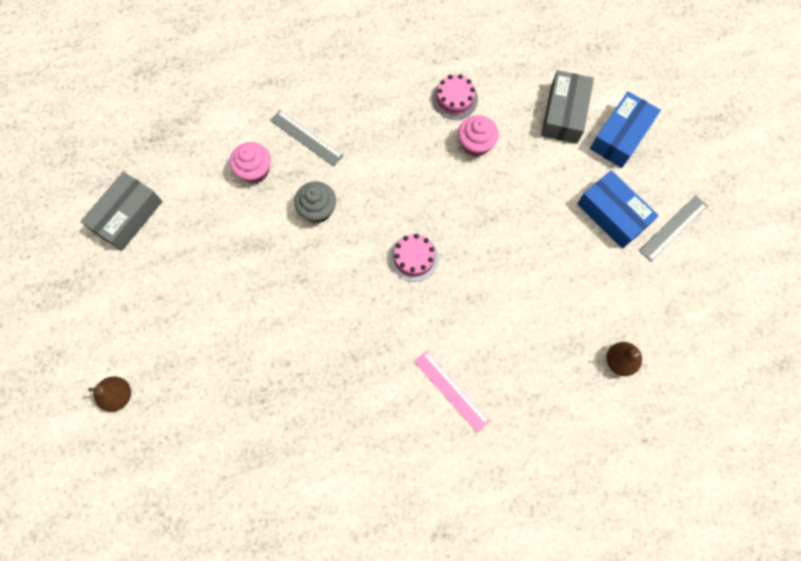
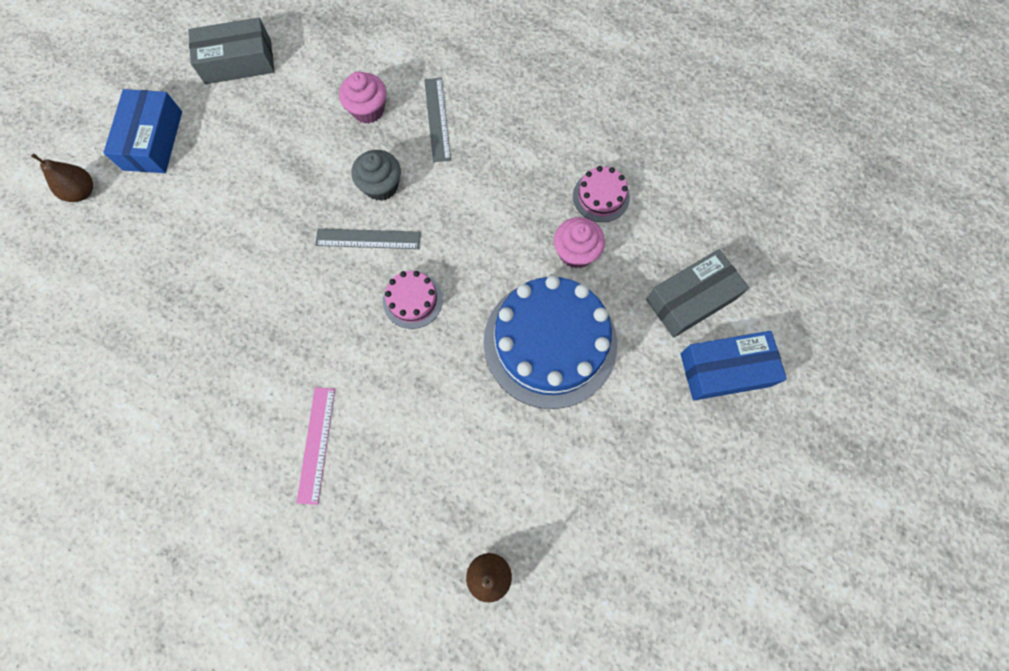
camera: 45 degrees right, 0 degrees up
(516, 208) = (550, 342): none -> blue cake
(612, 214) = (635, 434): blue box -> blue box (153, 140)
(673, 228) = (682, 505): grey ruler -> grey ruler (368, 238)

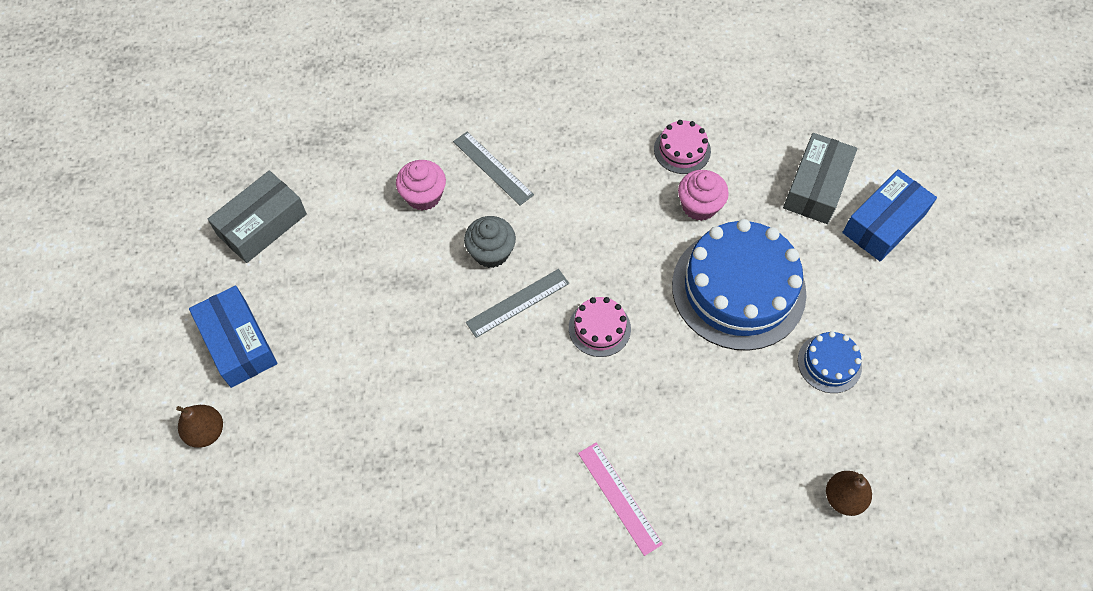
camera: 35 degrees left, 10 degrees down
(573, 456) = (829, 363): none -> blue cake

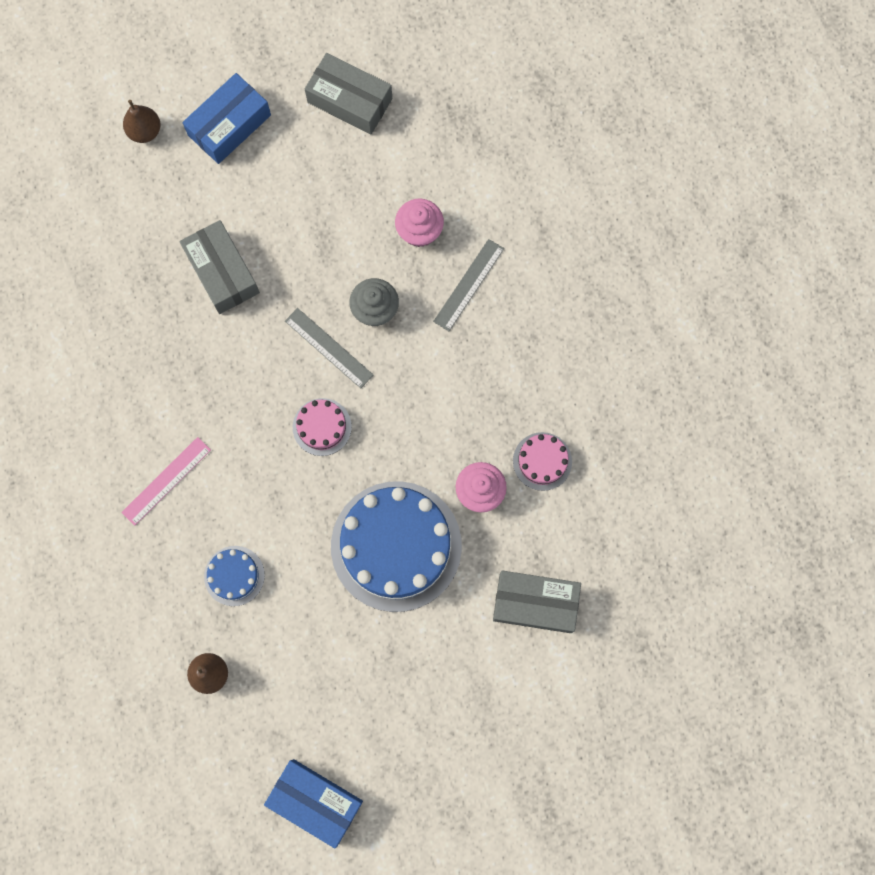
camera: 75 degrees right, 15 degrees up
(401, 387) = (222, 272): none -> grey box
(829, 363) = (339, 643): blue cake -> blue cake (234, 575)
(884, 223) = (509, 678): blue box -> blue box (315, 801)

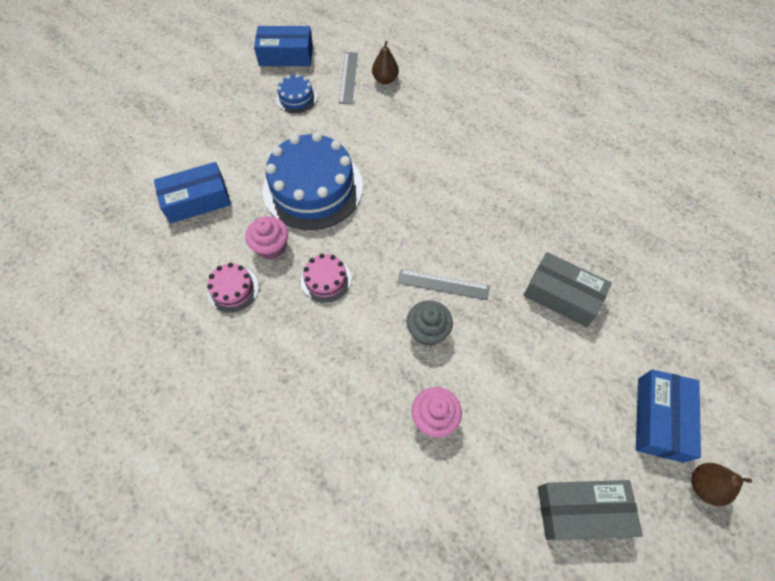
camera: 150 degrees right, 15 degrees down
(145, 131) = (716, 372): brown pear -> brown pear (704, 486)
(166, 481) = (488, 153): pink ruler -> none
(234, 575) = (406, 127): blue cake -> blue cake (296, 98)
(322, 427) = (411, 231): pink cake -> pink cake (326, 279)
(468, 285) = (364, 393): grey ruler -> grey ruler (348, 77)
(535, 603) = (197, 200): grey box -> blue box

